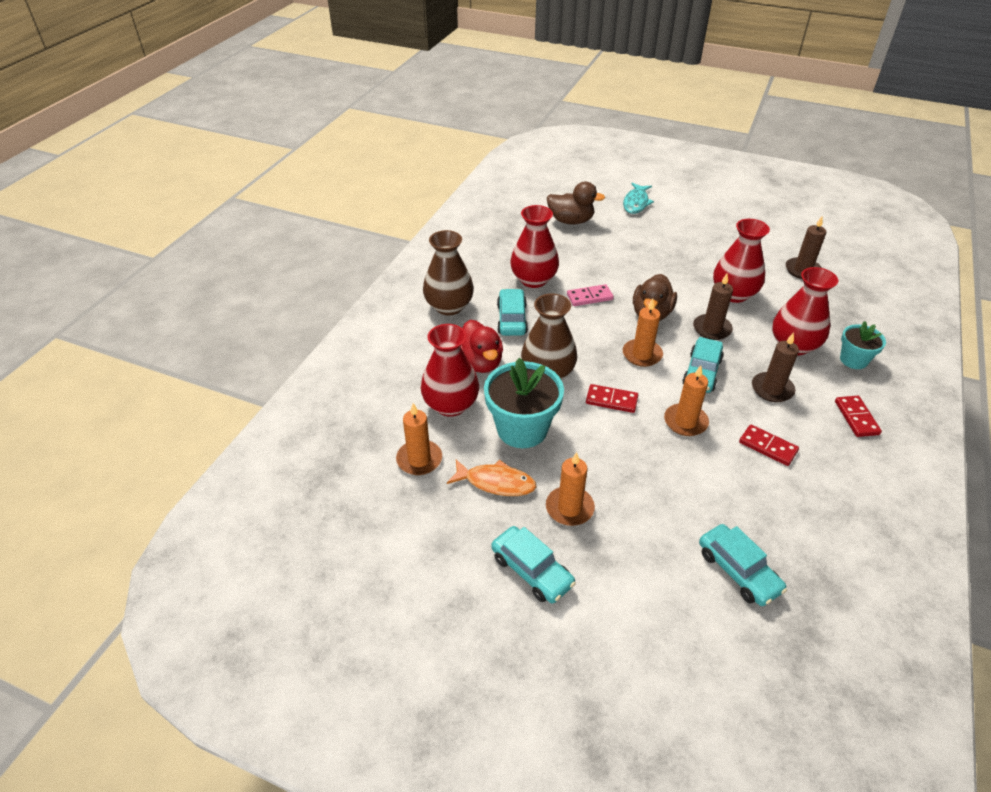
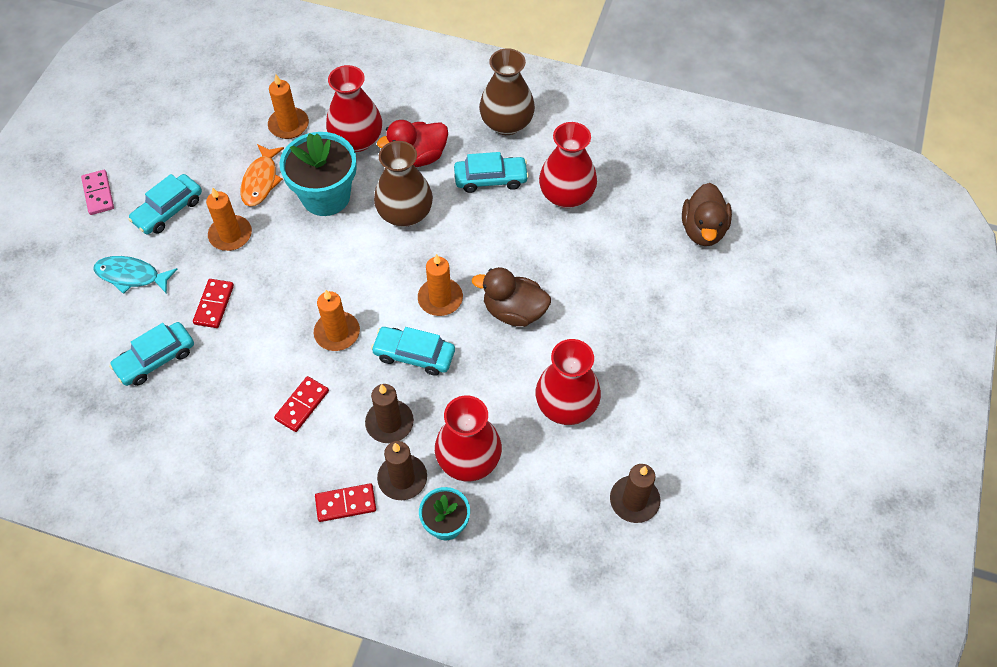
camera: 85 degrees right, 15 degrees up
(589, 297) = (539, 250): pink domino -> pink domino (98, 194)
(611, 400) = (367, 269): red domino -> red domino (214, 305)
(636, 203) = (768, 306): turquoise fish -> turquoise fish (131, 276)
(712, 329) = (492, 373): brown candle -> brown candle (402, 478)

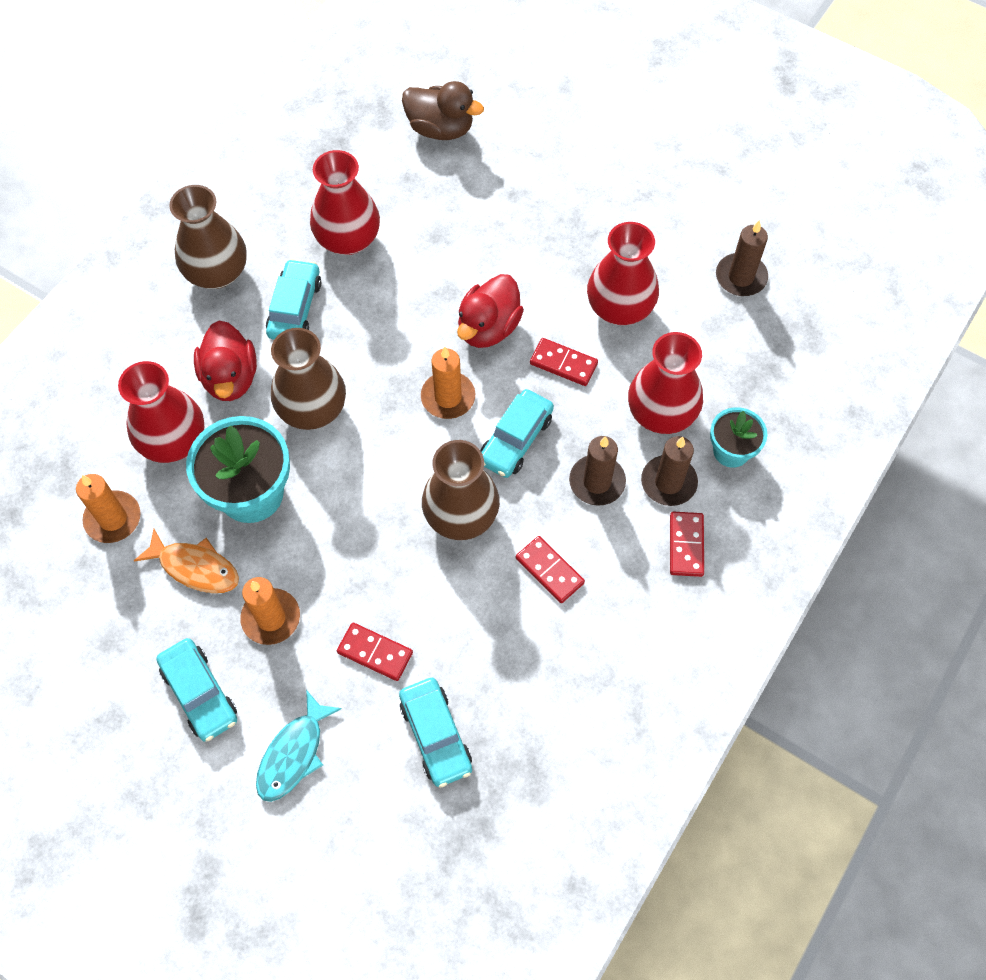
camera: 75 degrees left, 5 degrees up
(98, 194) = (133, 788): pink domino -> none
(337, 333) = (461, 515): orange candle -> brown vase
(496, 374) = (563, 363): none -> red domino
(514, 311) = (488, 328): brown duck -> red duck

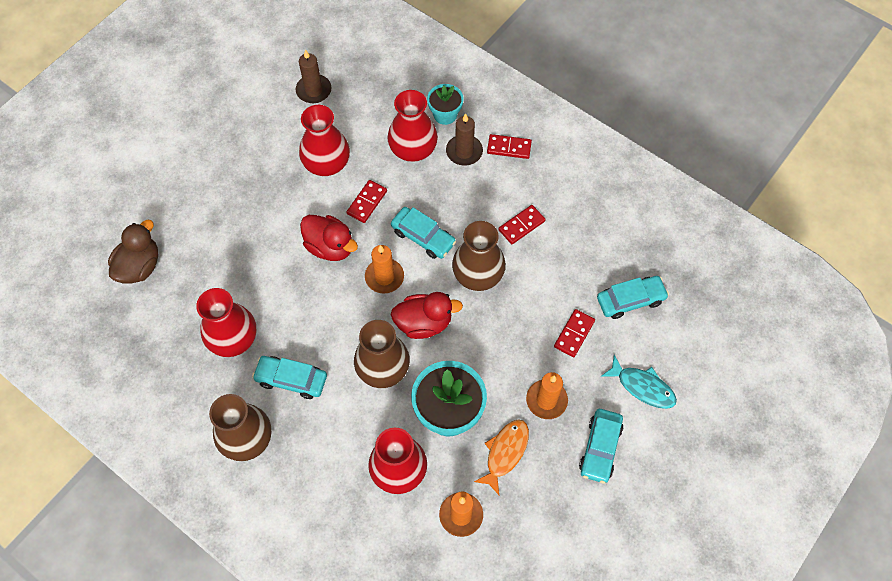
camera: 85 degrees left, 0 degrees up
(200, 693) = (600, 448): turquoise car -> turquoise car turned 135 degrees clockwise
(230, 378) = (348, 428): red duck -> red duck (424, 323)
(597, 482) = (460, 192): brown candle -> none

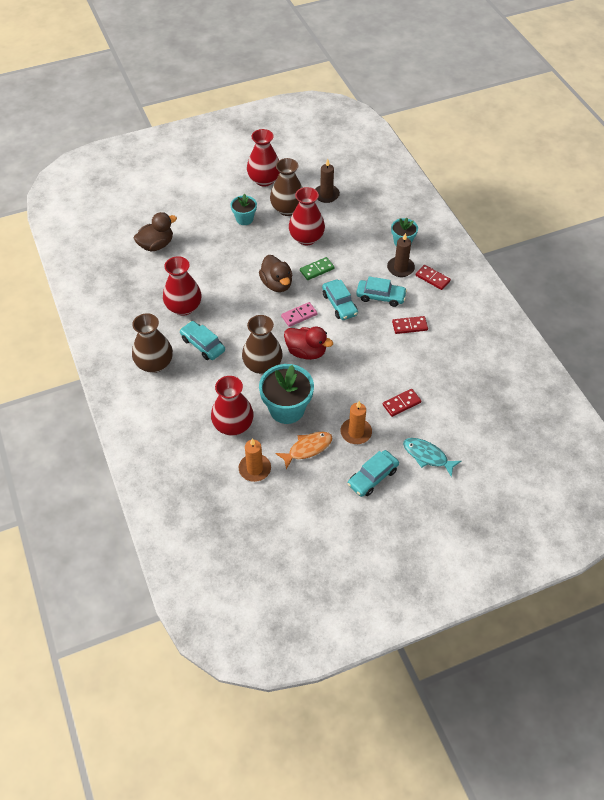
camera: 30 degrees right, 10 degrees down
(232, 173) = (244, 219): none -> turquoise flower pot
(330, 247) = (277, 284): red duck -> brown duck
(367, 202) = (317, 270): red domino -> green domino
(384, 277) = (299, 315): orange candle -> pink domino
(413, 149) = (367, 253): red vase -> red vase (264, 180)
(478, 275) = (360, 341): brown vase -> brown vase (287, 209)
(630, 300) = (455, 402): turquoise car -> turquoise car (380, 297)
(642, 387) = (427, 456): turquoise fish -> turquoise fish turned 150 degrees clockwise

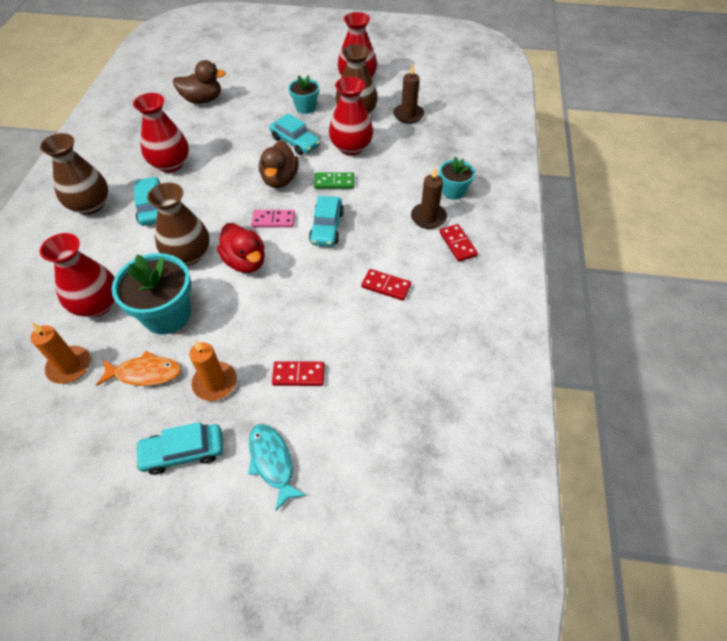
camera: 30 degrees right, 0 degrees up
(380, 297) = (379, 238): turquoise car -> turquoise car (295, 142)

